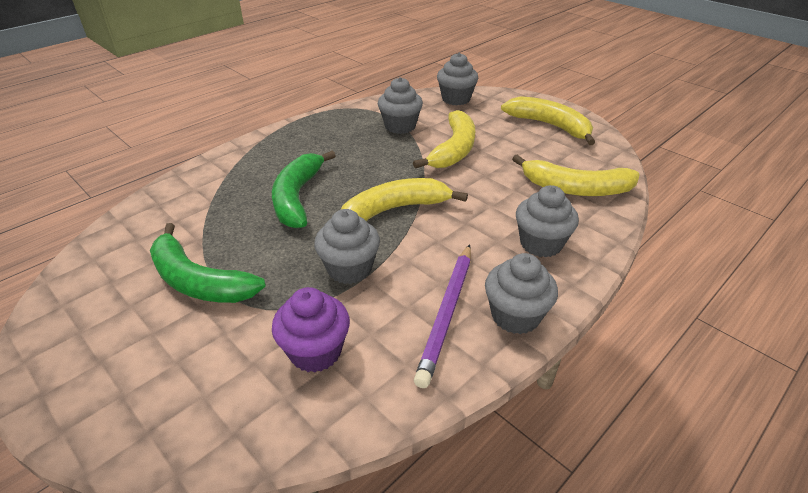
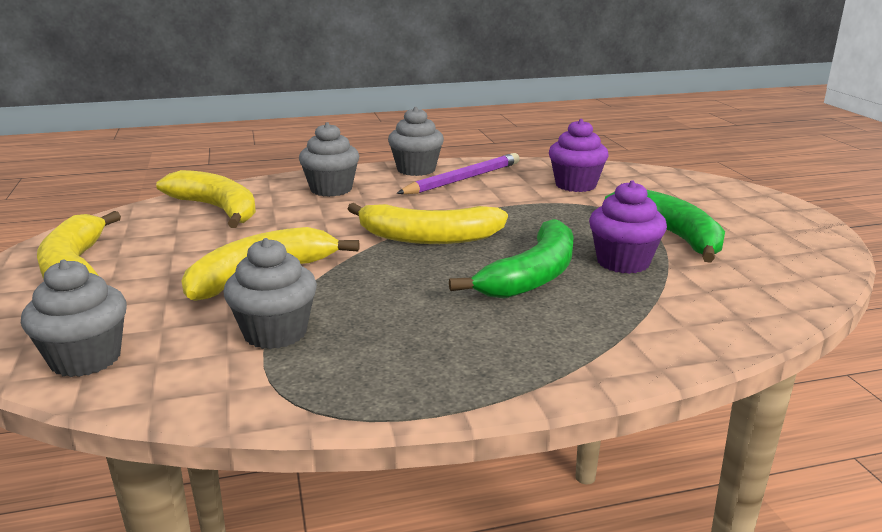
camera: 150 degrees left, 15 degrees down
(237, 230) = (623, 262): none -> purple cupcake
(349, 269) = (517, 212): grey cupcake -> none

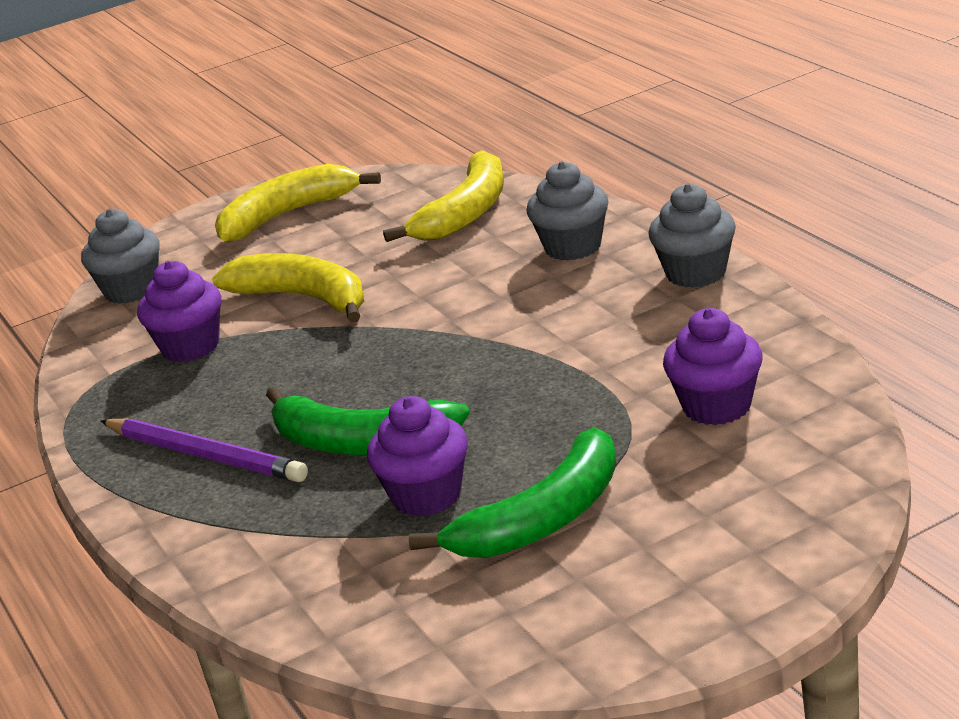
camera: 80 degrees right, 5 degrees up
(275, 333) = (190, 347): grey cupcake -> purple cupcake
(428, 237) = (444, 352): yellow banana -> none
(463, 179) = (678, 316): purple pencil -> purple pencil (205, 455)

